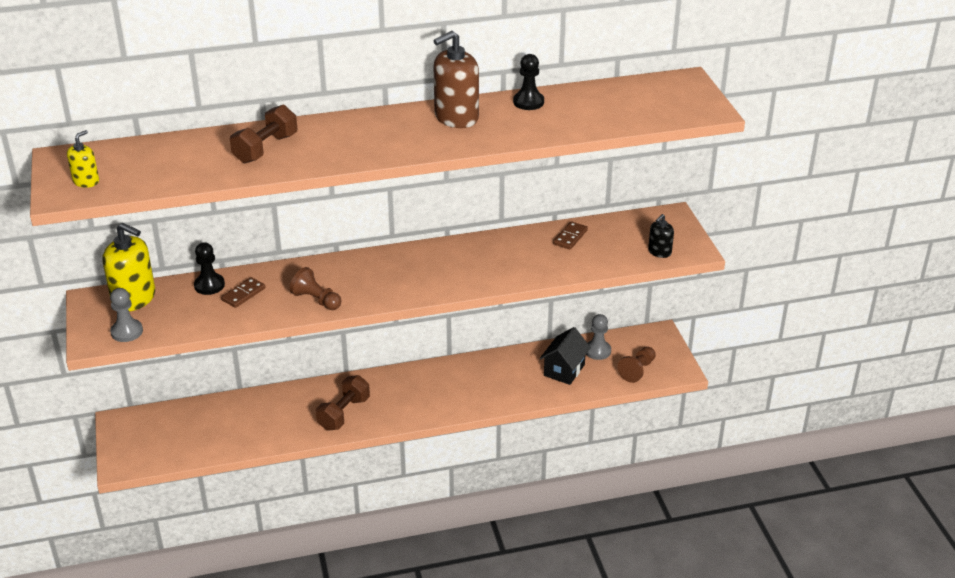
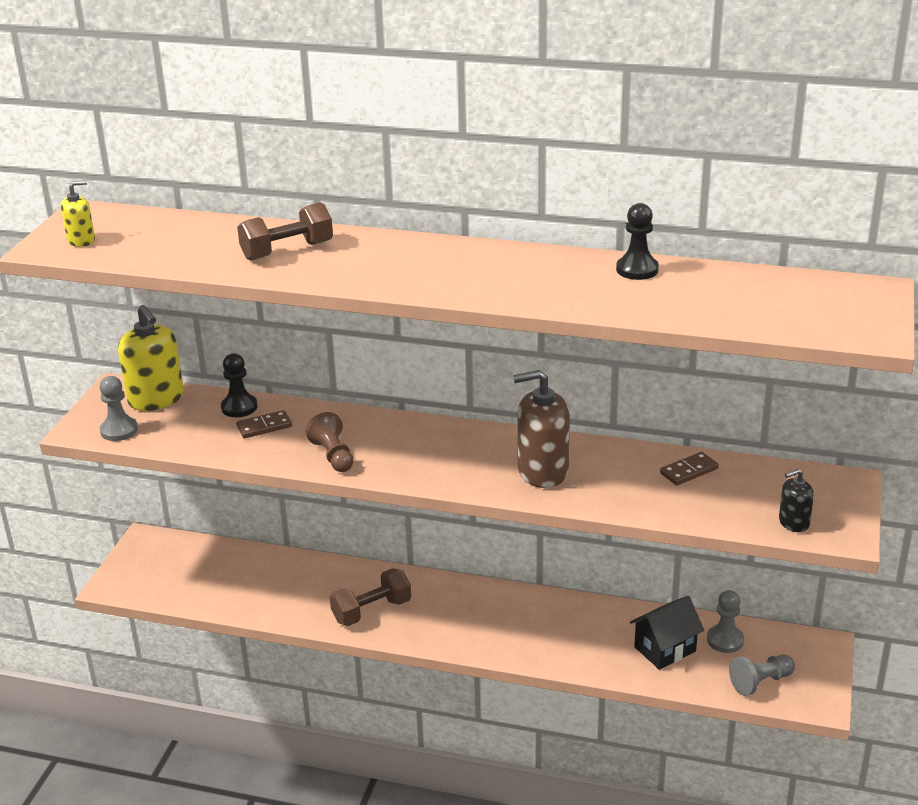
camera: 30 degrees right, 5 degrees down
(456, 117) = (531, 267): brown soap dispenser -> brown soap dispenser (542, 471)
(637, 370) = (760, 682): brown pawn -> grey pawn

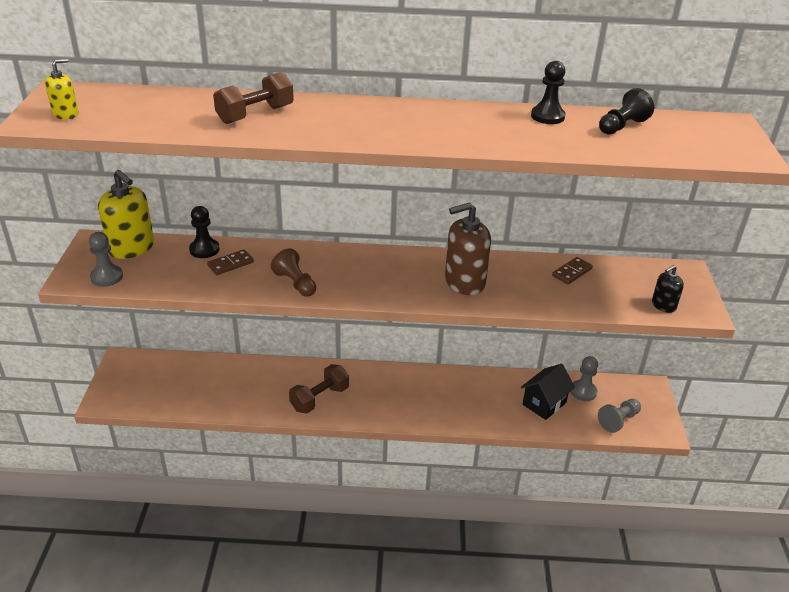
camera: 15 degrees left, 5 degrees up
(725, 287) = (622, 126): none -> black pawn

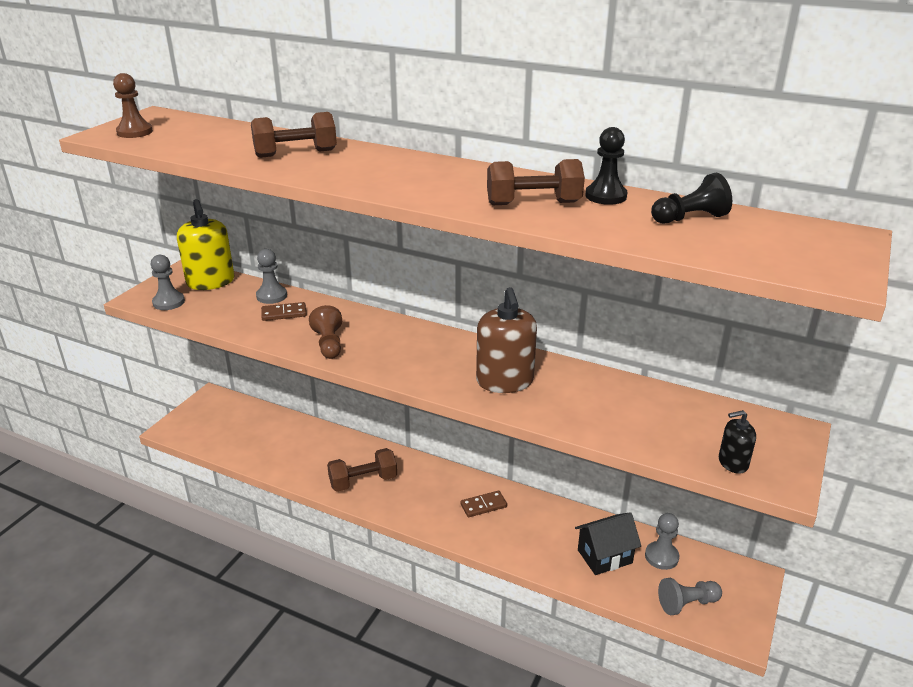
camera: 25 degrees right, 5 degrees down
(65, 114) = (134, 132): yellow soap dispenser -> brown pawn
(204, 250) = (271, 296): black pawn -> grey pawn
(464, 282) = (504, 381): brown soap dispenser -> brown soap dispenser turned 105 degrees counterclockwise
(502, 132) = (533, 203): none -> brown dumbbell
(572, 272) = (640, 399): brown domino -> brown domino (483, 505)

